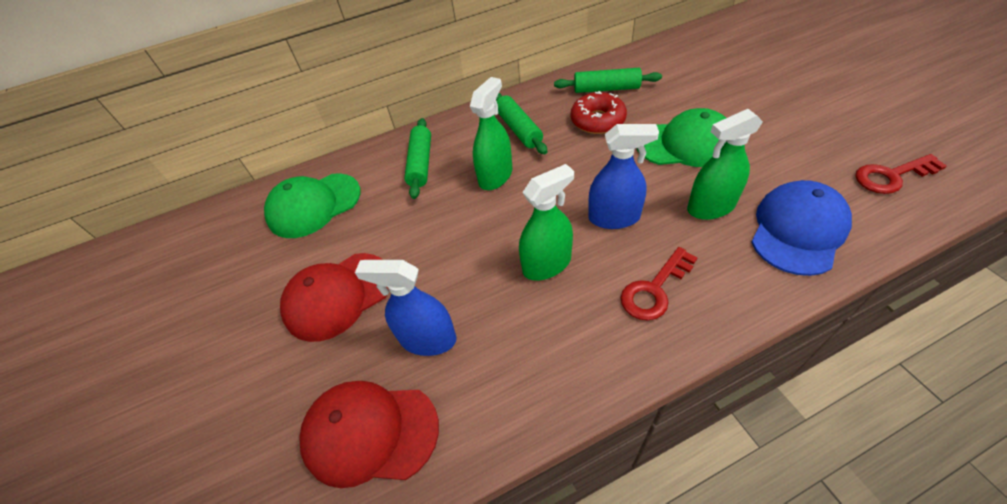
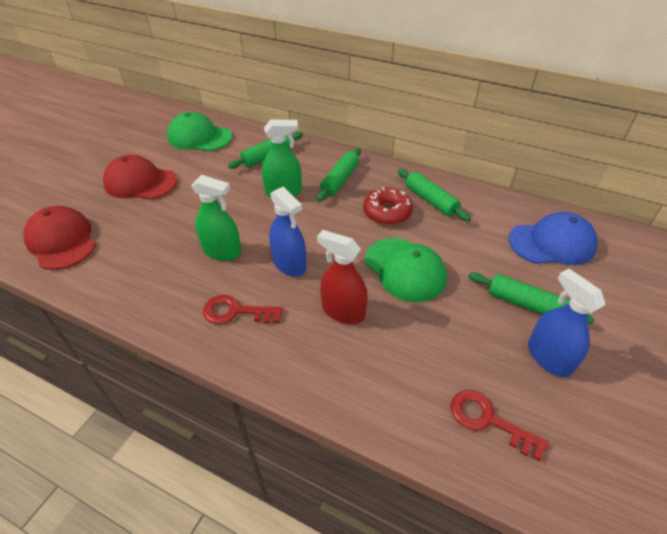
camera: 45 degrees right, 5 degrees down
(428, 339) = (132, 231): blue spray bottle -> blue spray bottle (549, 358)
(711, 207) = (343, 311): green spray bottle -> red spray bottle
(775, 99) = (525, 304): none -> green rolling pin
(798, 230) = (359, 373): blue cap -> blue cap (552, 243)

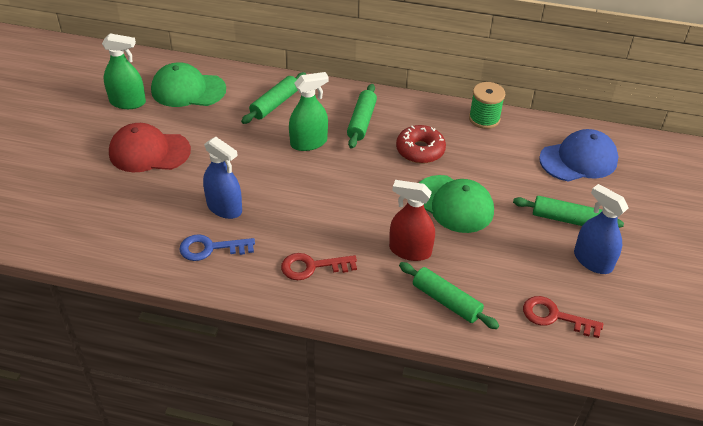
camera: 15 degrees left, 0 degrees up
(62, 241) = (99, 226): red cap -> none
(148, 277) = (211, 248): none -> blue key
(222, 251) = (273, 213): green spray bottle -> green spray bottle (127, 102)
(289, 264) = (344, 215): blue spray bottle -> blue spray bottle (224, 207)
(431, 200) = (458, 132): green rolling pin -> green rolling pin (446, 301)
(460, 191) = (484, 118): none -> green spool

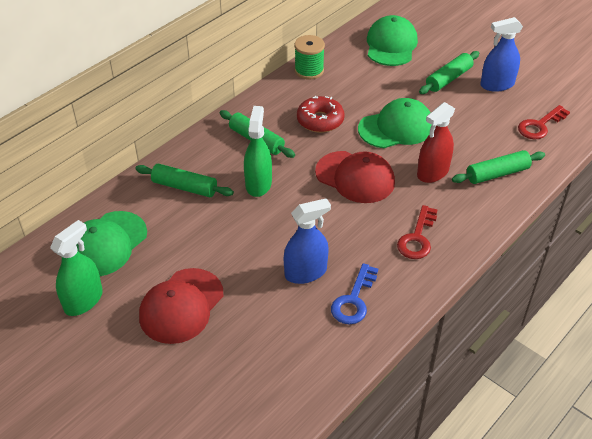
camera: 60 degrees left, 0 degrees up
(275, 104) = (184, 187): green rolling pin -> green rolling pin turned 45 degrees counterclockwise
(362, 199) = (355, 177): none -> red cap
(578, 159) = (391, 45): blue cap -> green cap

